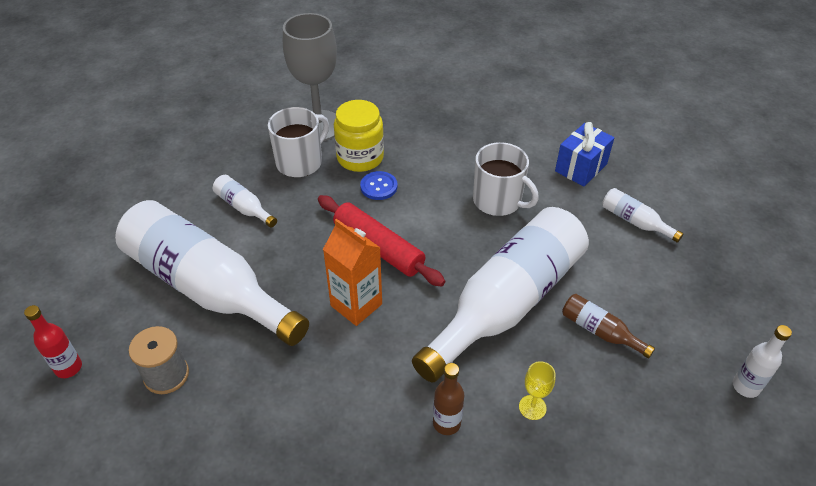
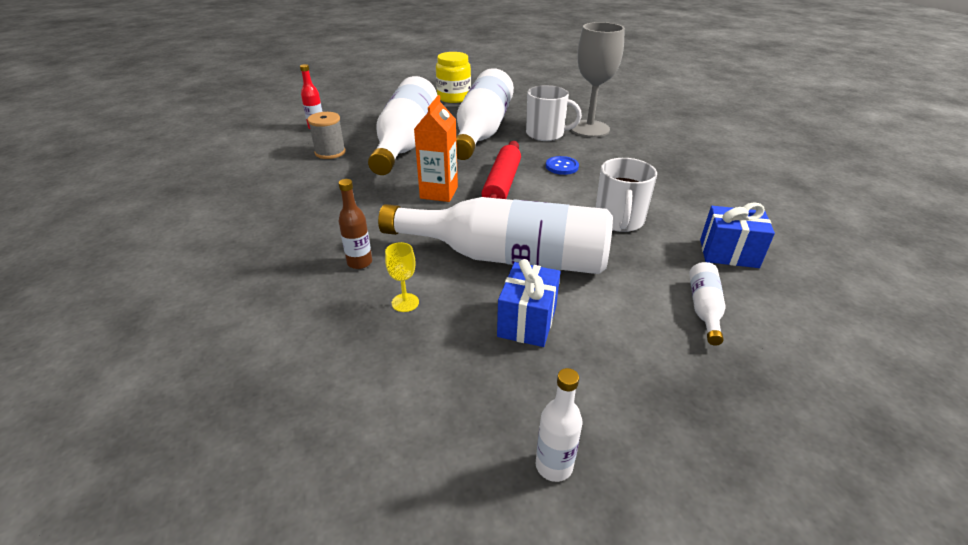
camera: 60 degrees right, 10 degrees down
(244, 207) = (482, 131): white bottle -> white bottle, size x2.48
(360, 157) = (581, 151): yellow jar -> yellow jar (454, 97)
(600, 331) = (527, 321): brown bottle -> blue gift

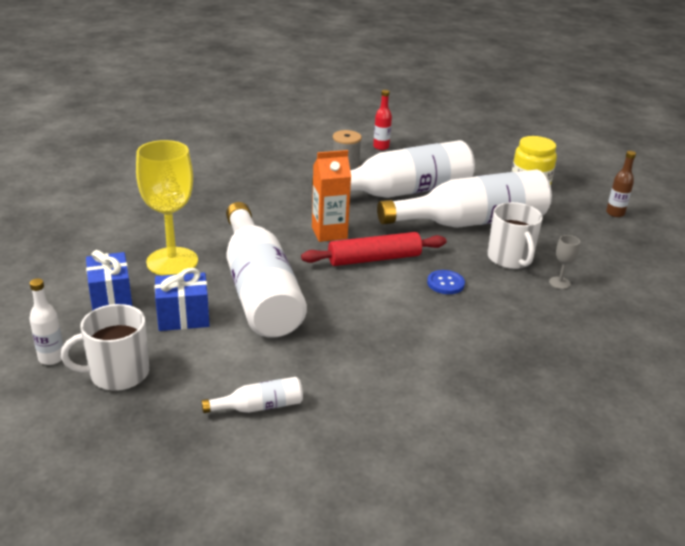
camera: 60 degrees right, 5 degrees down
(359, 262) = (204, 230): brown bottle -> brown bottle (615, 213)
(405, 302) = (172, 261): yellow goblet -> yellow goblet, size x2.41
(589, 129) = (559, 283): grey goblet -> grey goblet, size x0.42
(619, 220) = (369, 337): white mug -> white mug (118, 373)
(728, 253) = (366, 415): blue gift -> blue gift (111, 299)

